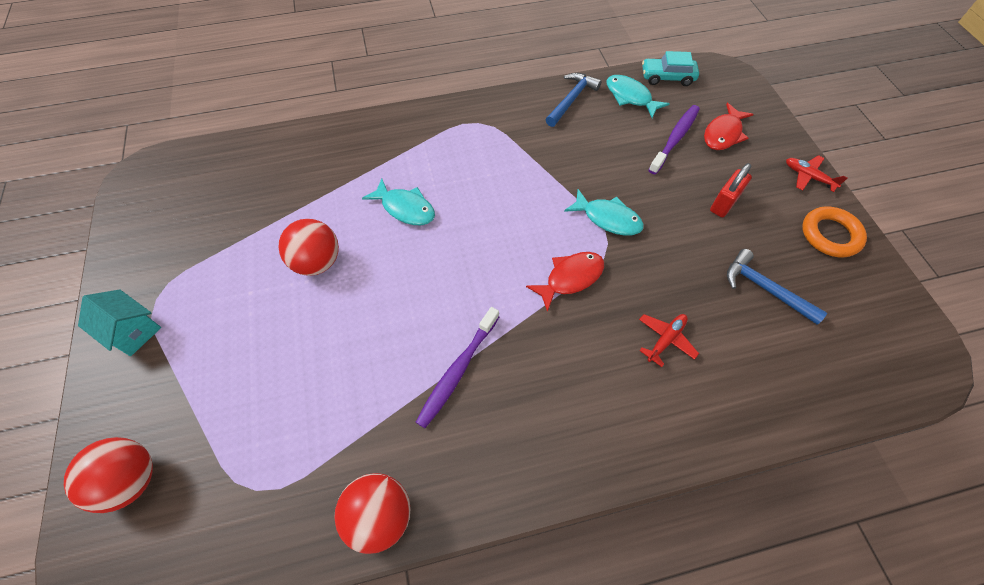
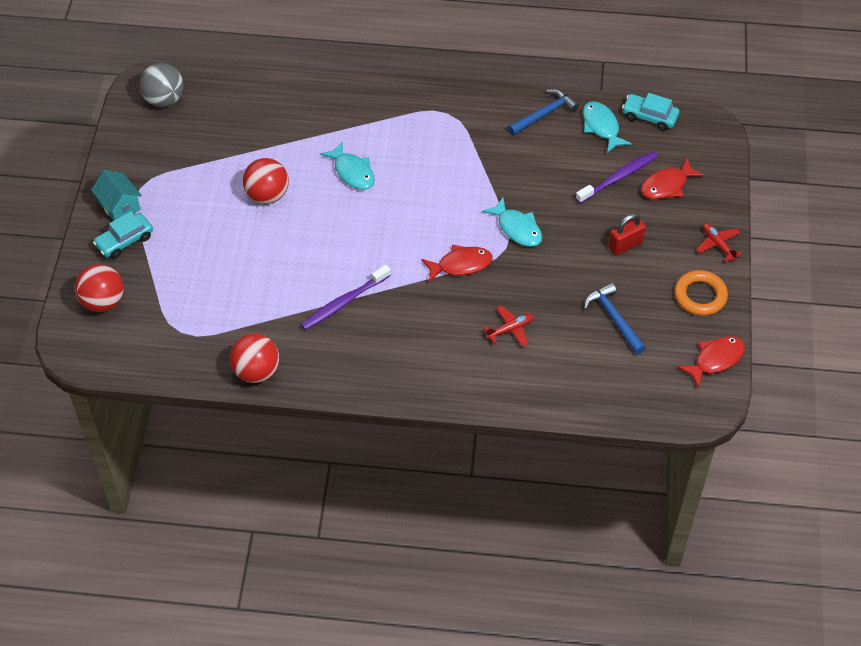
camera: 20 degrees right, 5 degrees down
(148, 377) = (124, 241): none -> turquoise car
(165, 187) = (164, 99): none -> grey ball
(896, 302) = (715, 360): none -> red fish

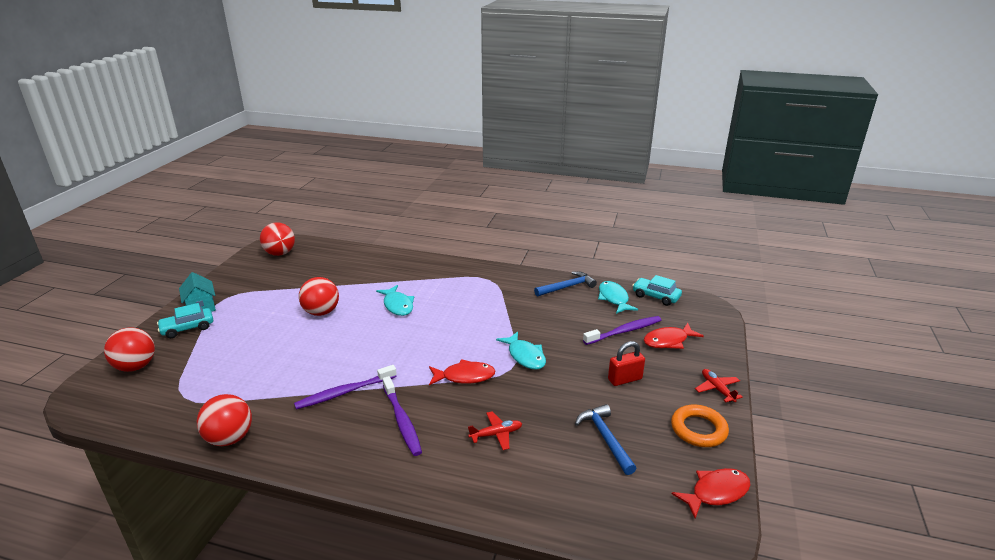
camera: 10 degrees right, 25 degrees down
(164, 99) = (280, 253): grey ball -> red ball
(415, 327) = (402, 421): none -> purple toothbrush

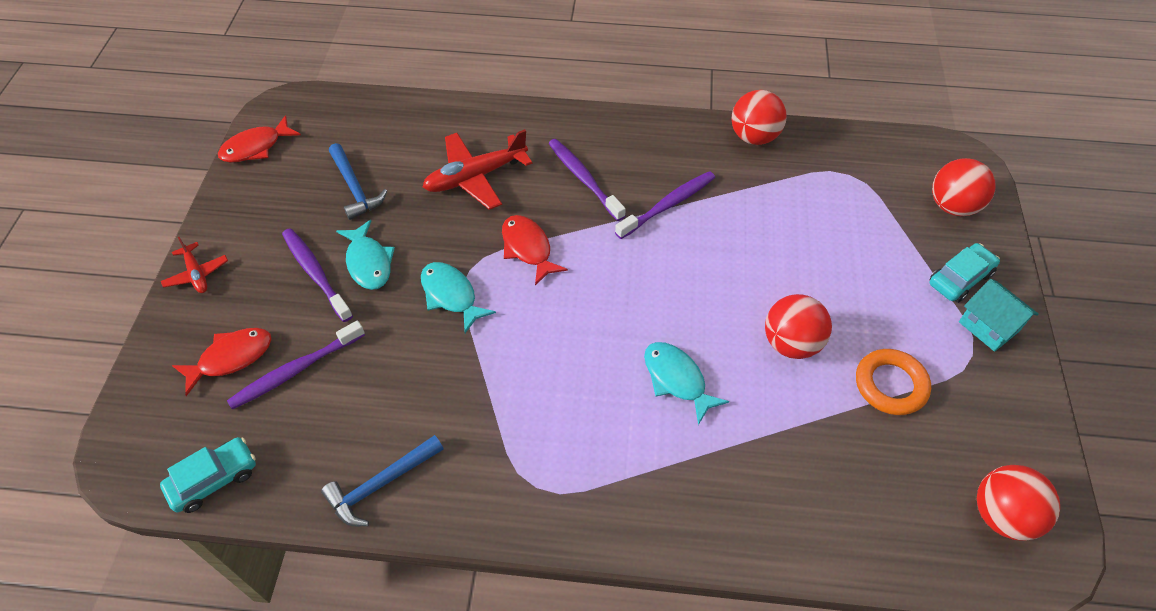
camera: 170 degrees right, 25 degrees up
(464, 376) = (528, 248): red fish -> red fish turned 75 degrees clockwise
(496, 434) = (475, 177): red plane -> red plane, size x1.82
(614, 298) = (296, 460): turquoise fish -> turquoise fish (369, 262)
(624, 379) = (315, 273): red padlock -> purple toothbrush
(656, 296) = (214, 479): turquoise car -> turquoise car turned 60 degrees counterclockwise
(698, 429) = (245, 212): orange ring -> orange ring (890, 385)

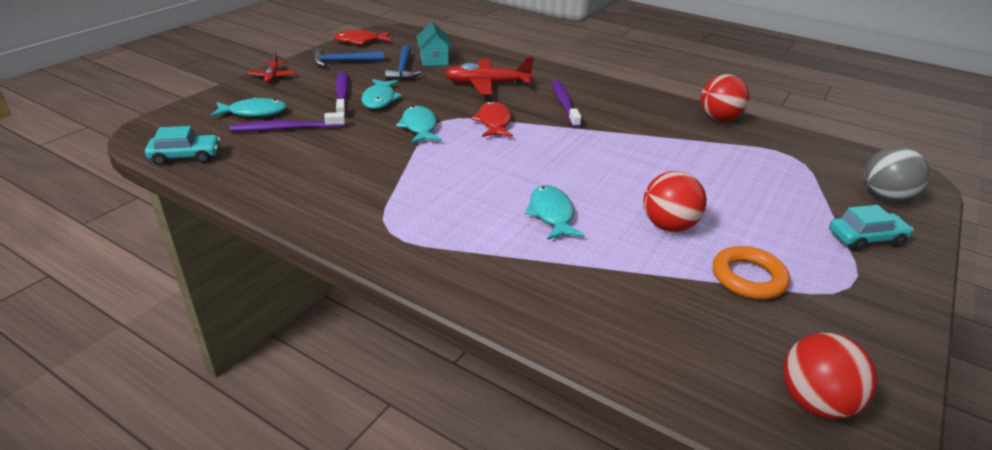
camera: 25 degrees right, 20 degrees down
(231, 358) = (254, 112): red fish -> turquoise fish
(381, 484) = (283, 193): blue hammer -> blue hammer (343, 62)
(668, 205) = (620, 131): purple toothbrush -> none
(952, 206) = (885, 197): red ball -> grey ball
(988, 326) = (879, 275): turquoise house -> turquoise house (434, 60)

